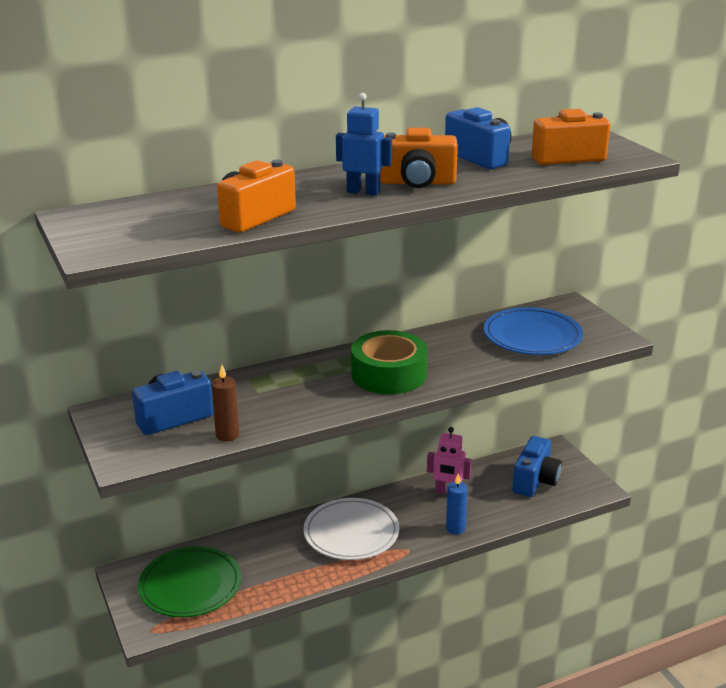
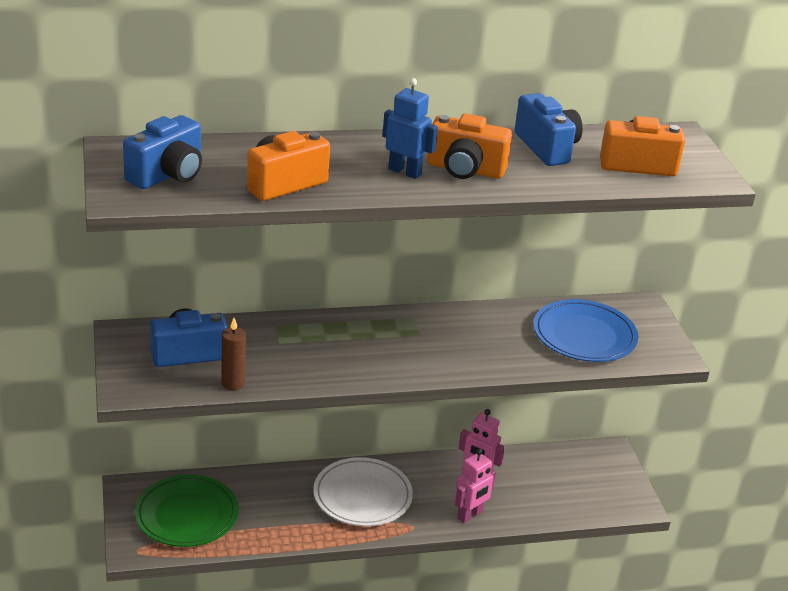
camera: 10 degrees right, 5 degrees up
(389, 374) = (416, 349): green tape -> none
(455, 528) = (470, 515): blue candle -> pink robot
(535, 481) = (575, 482): blue camera -> blue camera (168, 175)

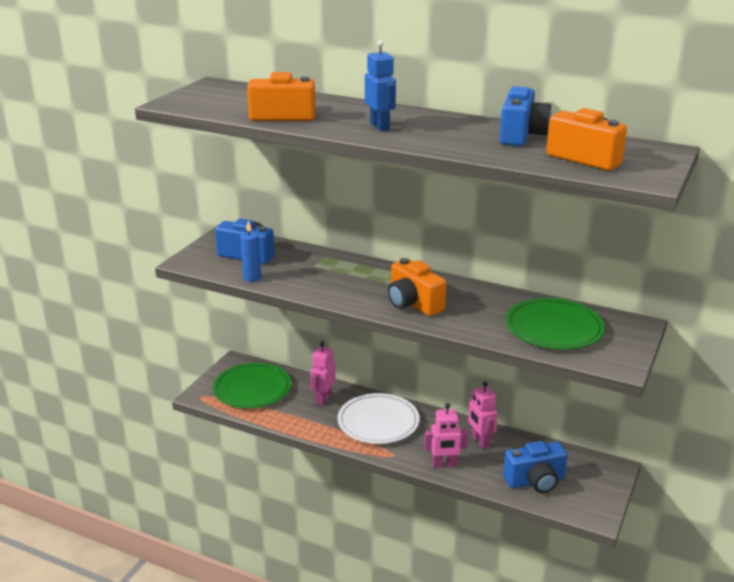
camera: 40 degrees right, 5 degrees down
(168, 175) = (219, 99): blue camera -> blue camera (535, 481)
(233, 383) = (252, 278): brown candle -> blue candle
(278, 493) = (323, 399): none -> pink robot
(465, 170) = (429, 134): orange camera -> orange camera (413, 304)
(584, 335) = (554, 328): blue plate -> green plate

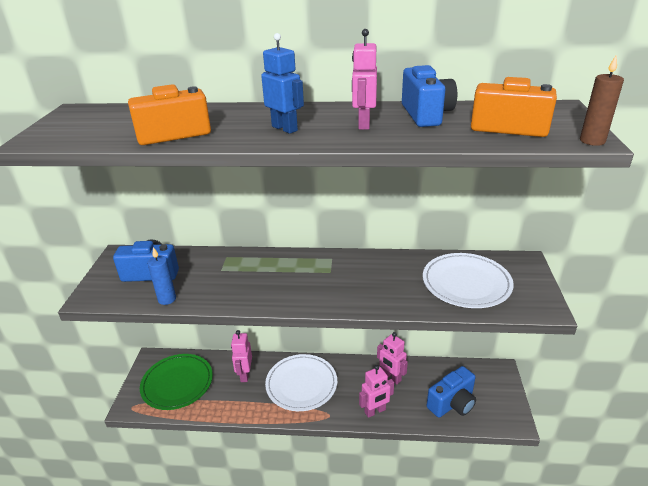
camera: 20 degrees left, 5 degrees up
(413, 304) = (334, 289): orange camera -> none
(453, 134) = (363, 124): none -> pink robot
(554, 328) = (466, 283): green plate -> white plate
(650, 181) = (592, 141): none -> brown candle

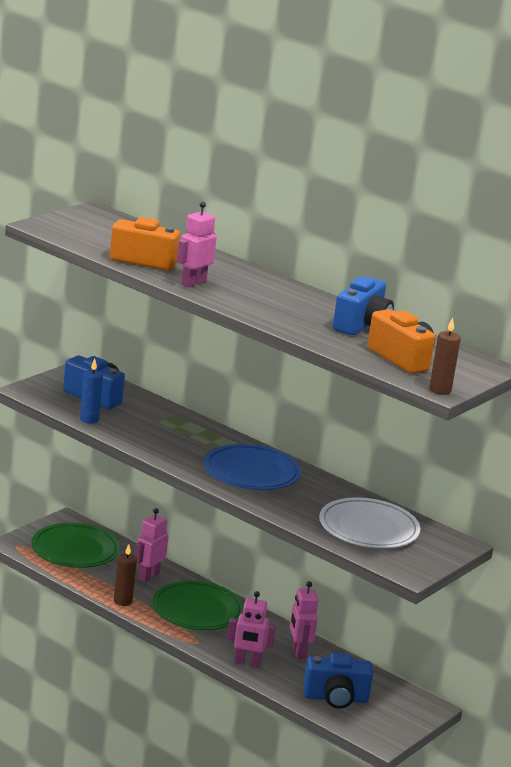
camera: 30 degrees right, 10 degrees down
(248, 411) = (122, 601): none -> brown candle
(285, 128) = (231, 290): blue robot -> none
(301, 384) = (197, 610): white plate -> green plate
(335, 279) = (251, 472): none -> blue plate
(363, 124) = (297, 311): pink robot -> pink robot (193, 283)

